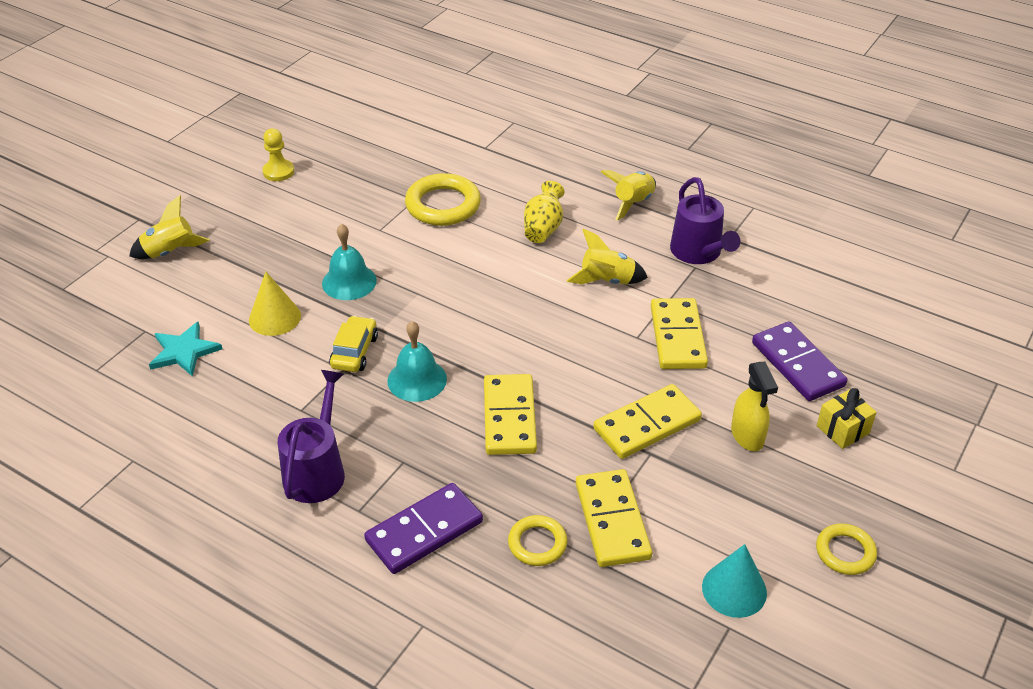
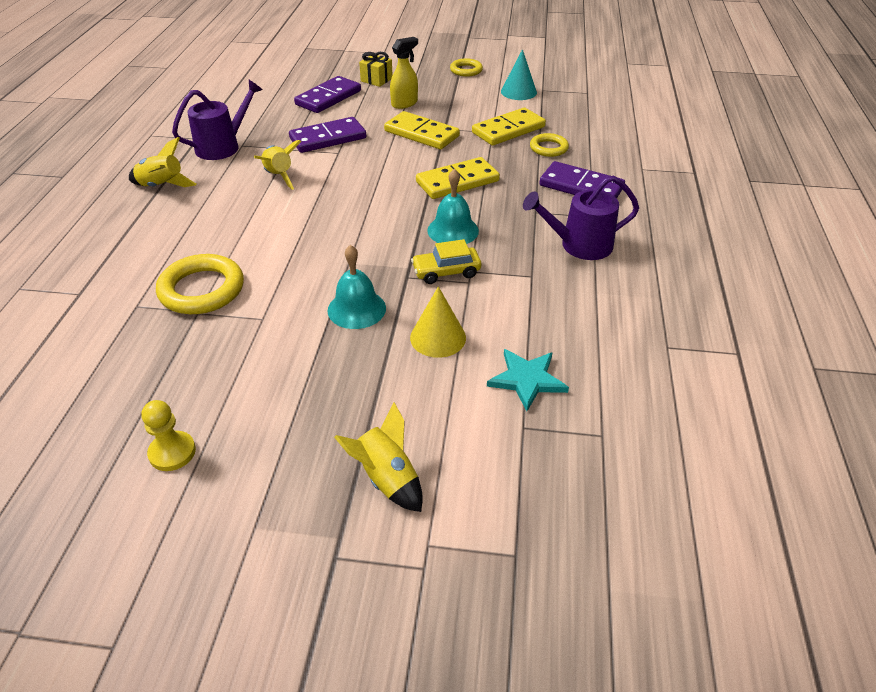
camera: 115 degrees left, 0 degrees up
(543, 228) = (219, 221): yellow vase -> none
(677, 337) = (328, 138): yellow domino -> purple domino

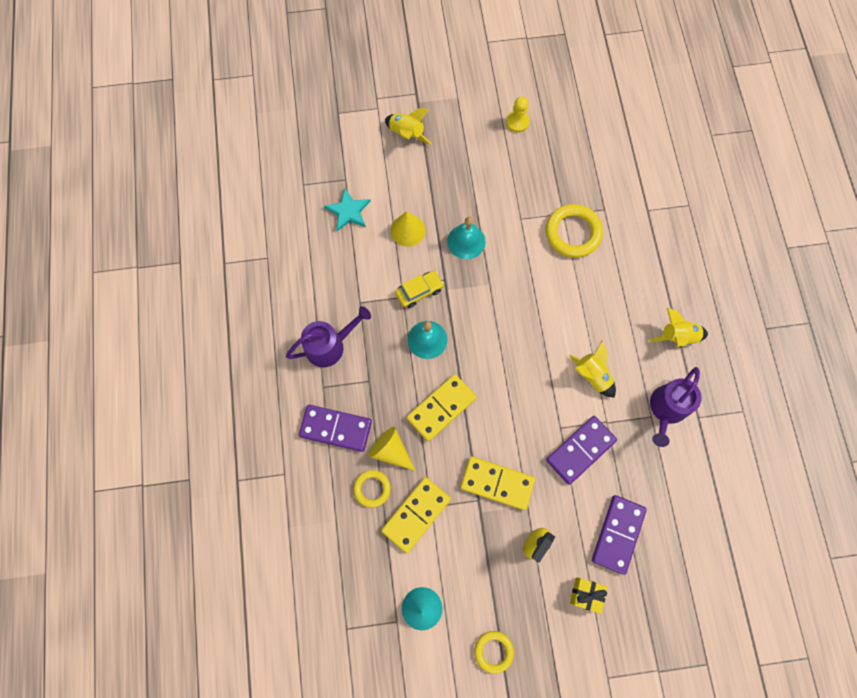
camera: 165 degrees right, 30 degrees up
(523, 165) = (391, 450): none -> yellow cone

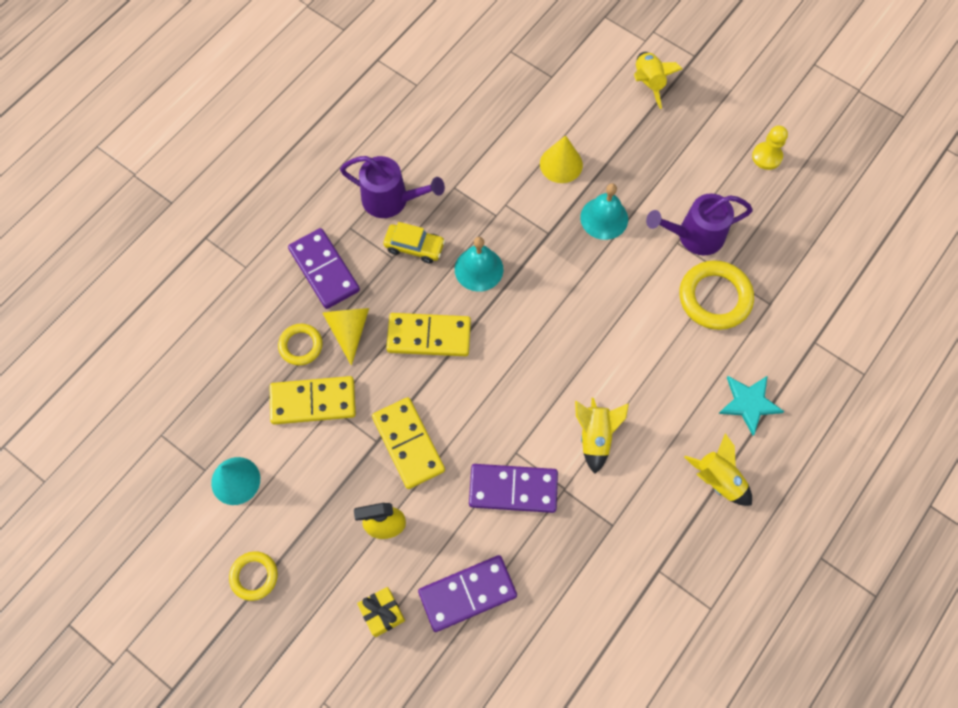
camera: 45 degrees right, 5 degrees down
(348, 211) = (525, 105): turquoise star -> turquoise star (749, 403)
(419, 291) = (515, 223): yellow car -> yellow car (414, 247)
(666, 409) = (634, 533): purple watering can -> purple watering can (694, 236)

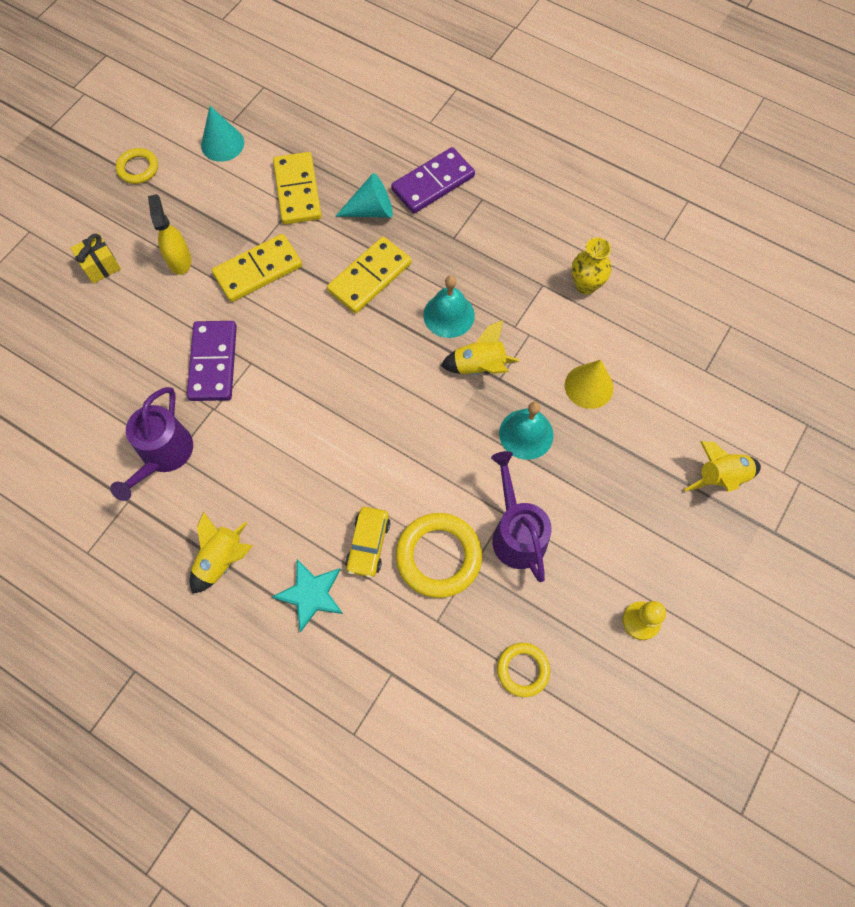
camera: 85 degrees right, 0 degrees up
(301, 346) = (352, 174): yellow ring -> yellow ring (523, 670)
(349, 330) = (371, 210): yellow cone -> turquoise cone
(391, 200) = (519, 230): purple watering can -> purple watering can (163, 455)
(414, 247) = (467, 255): yellow car -> yellow car (368, 544)
(429, 336) = (369, 277): yellow domino -> yellow domino turned 45 degrees clockwise
(458, 153) = (585, 285): none -> yellow vase
(467, 593) = (114, 331): purple domino -> none
(595, 436) = (268, 435): yellow rocket -> yellow rocket (479, 367)

